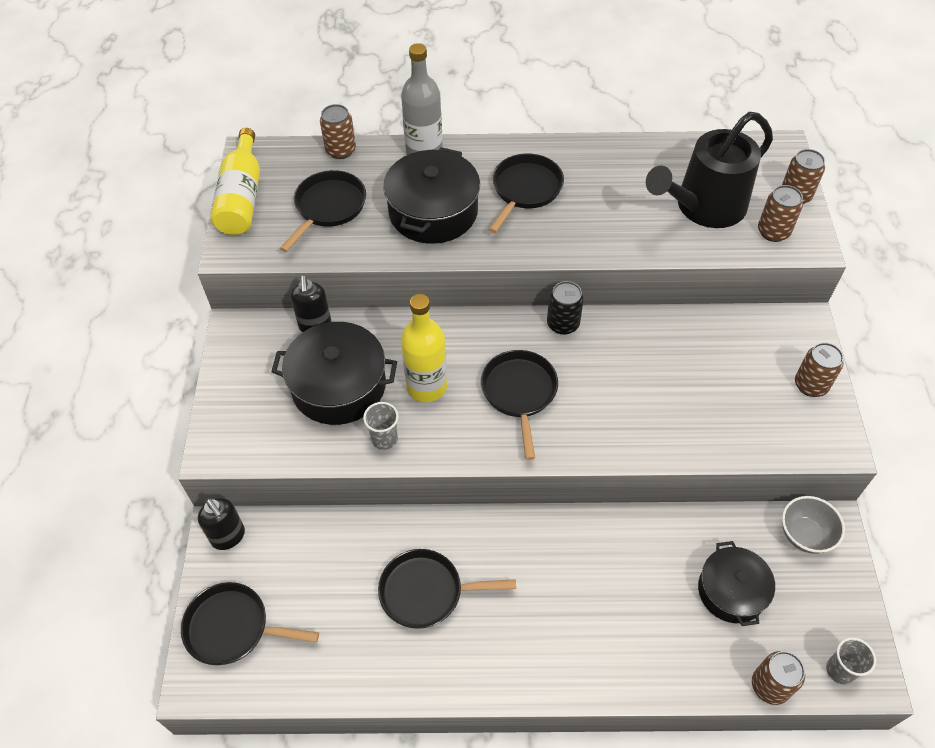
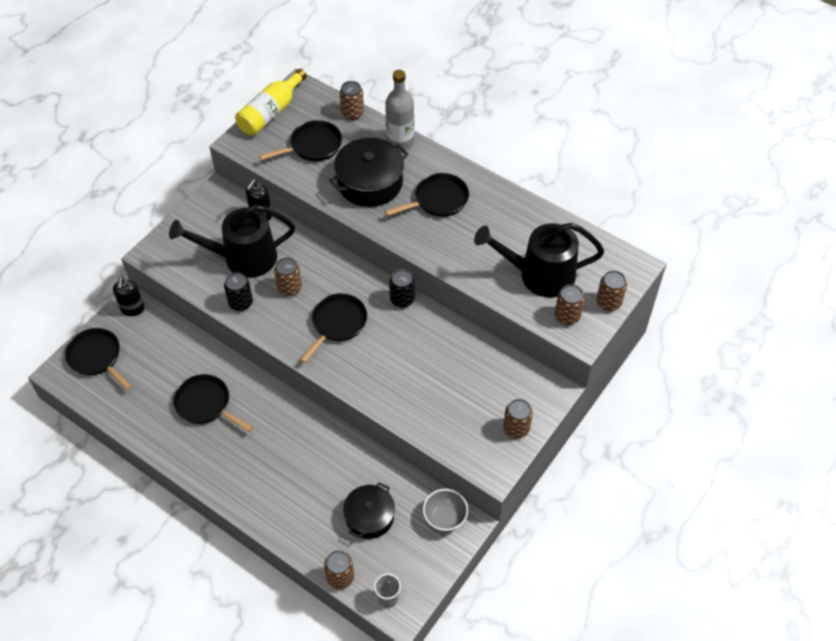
camera: 35 degrees right, 0 degrees up
(339, 386) = (243, 258): black pot -> black watering can
(384, 439) = (240, 303): grey cup -> black can
(426, 386) = (289, 288): yellow bottle -> brown can

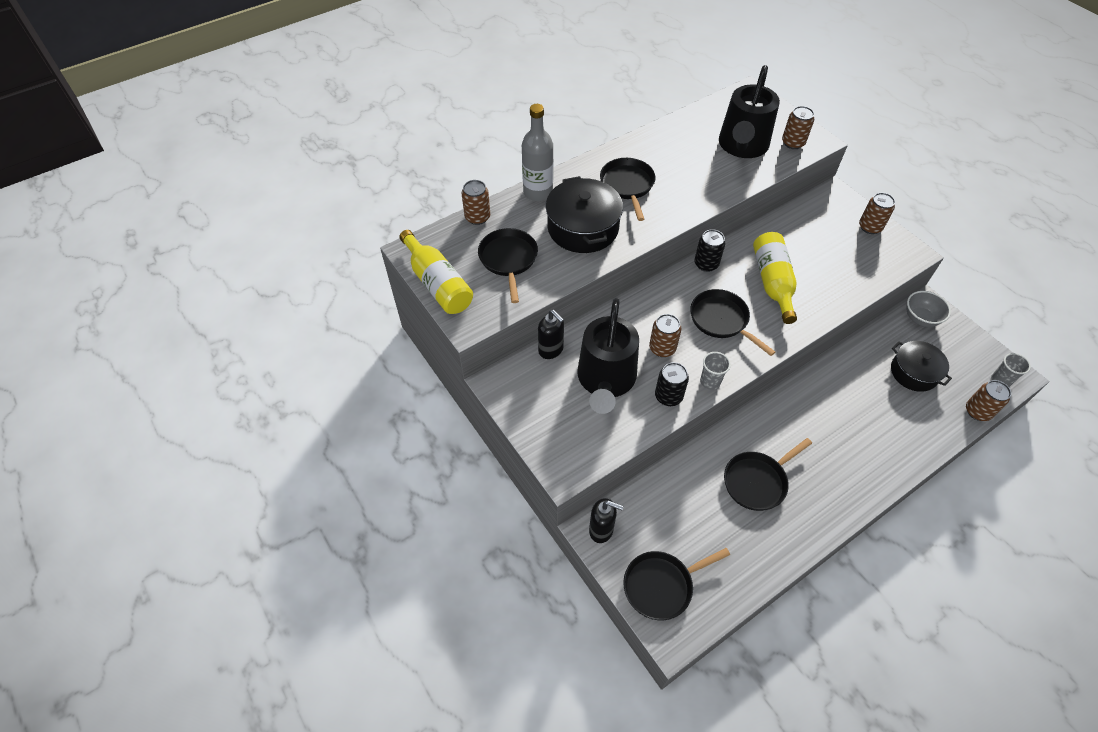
camera: 70 degrees left, 0 degrees up
(265, 328) = (710, 381): none -> grey cup
(400, 355) = (772, 283): none -> yellow bottle
(608, 302) = (784, 116): brown can -> none

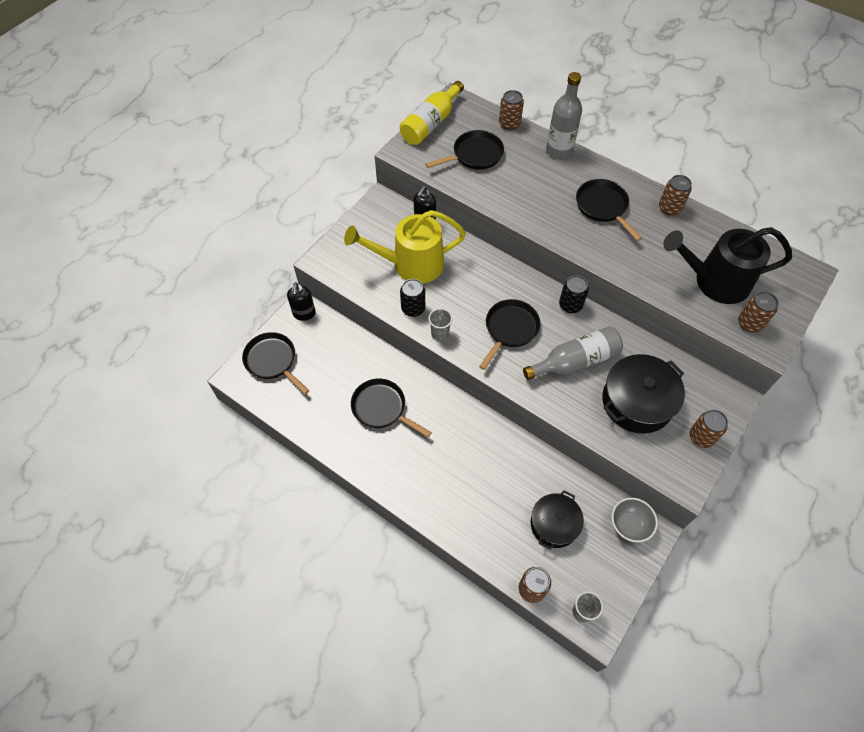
camera: 70 degrees right, 5 degrees up
(583, 228) = (534, 190): black pot -> black pot (637, 402)
(606, 380) = (411, 264): black watering can -> yellow watering can
(627, 186) = (603, 207): black pan -> black pan turned 90 degrees counterclockwise
(662, 348) = (459, 294): brown can -> brown can (669, 208)
(772, 283) = (575, 361): yellow bottle -> grey bottle

